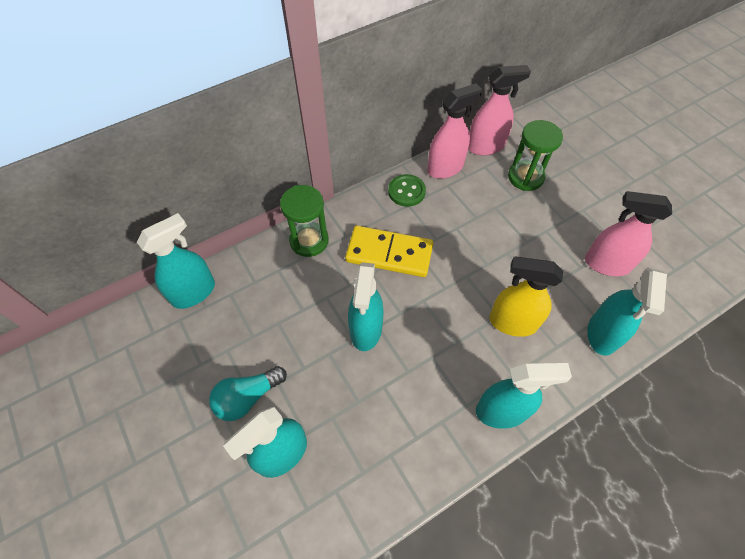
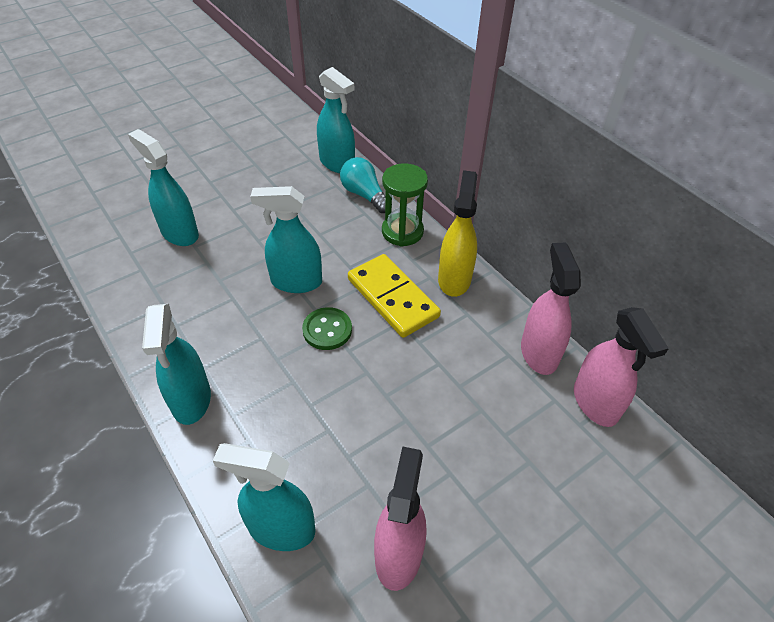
camera: 85 degrees right, 10 degrees down
(248, 397) = (233, 207): turquoise light bulb -> turquoise light bulb (364, 195)
(389, 253) = (393, 298): yellow domino -> yellow domino turned 45 degrees counterclockwise
(406, 191) = (488, 312): green button -> green button (327, 330)
(445, 168) = (539, 353): pink spray bottle -> pink spray bottle turned 150 degrees counterclockwise
(512, 322) = (301, 418): yellow spray bottle -> yellow spray bottle (454, 279)
(525, 177) = (548, 453): green hourglass -> none

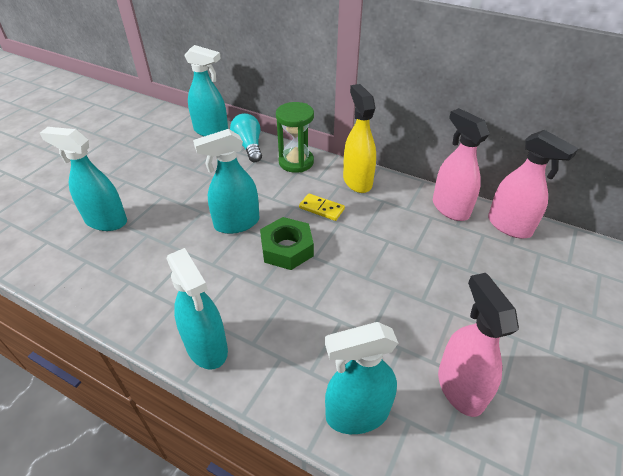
camera: 25 degrees left, 5 degrees down
(327, 330) = (287, 249): green button -> green nut
(364, 195) = (249, 146): turquoise light bulb -> turquoise light bulb turned 45 degrees clockwise
(393, 298) = (321, 208): yellow domino -> yellow domino, size x0.51

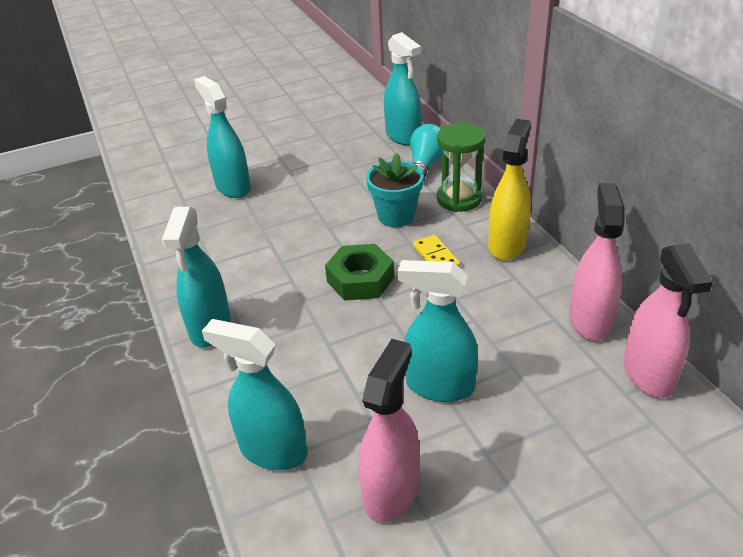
camera: 40 degrees right, 5 degrees down
(236, 223) = (338, 235): turquoise spray bottle -> turquoise spray bottle (439, 386)
(265, 191) = (396, 216): none -> turquoise flower pot

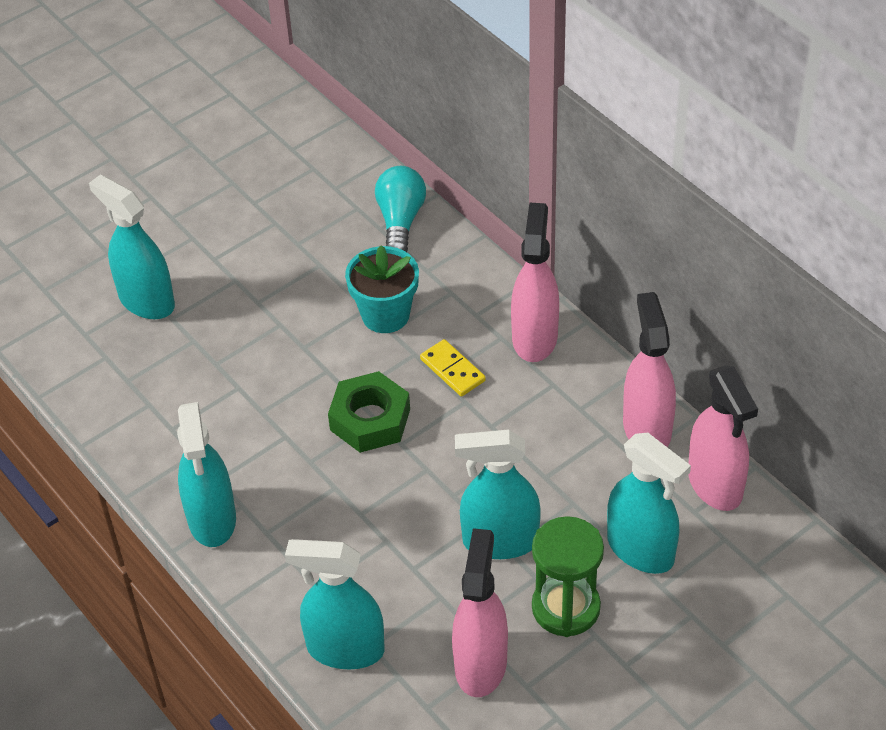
camera: 15 degrees left, 10 degrees up
(403, 136) = (355, 172): turquoise spray bottle -> turquoise spray bottle (641, 550)
(459, 199) = (459, 274): green hourglass -> green hourglass (566, 607)
(507, 245) = (534, 337): yellow spray bottle -> pink spray bottle

